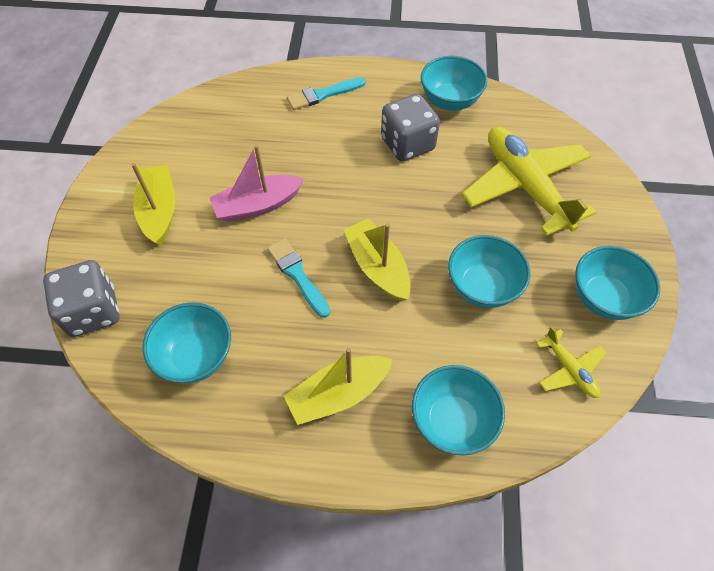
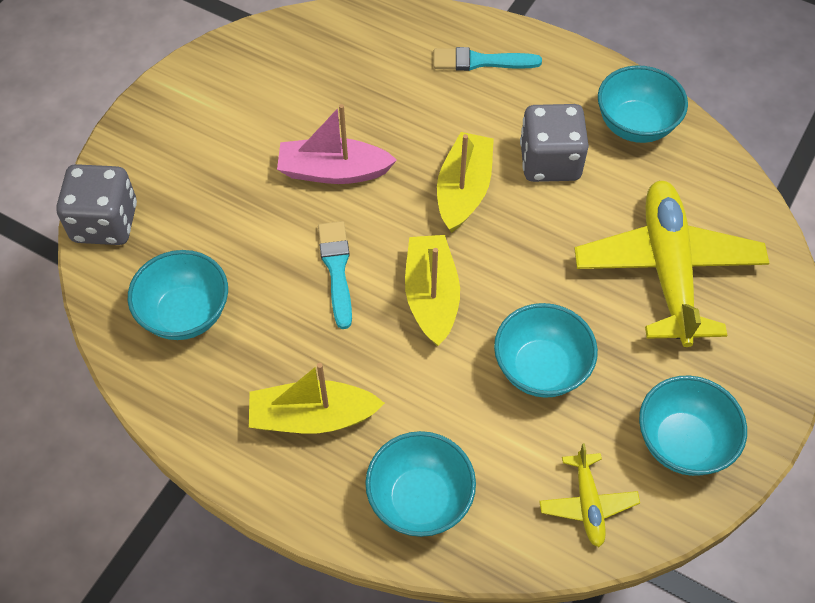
camera: 25 degrees right, 0 degrees up
(159, 211) = (224, 137): yellow boat -> yellow boat (463, 190)

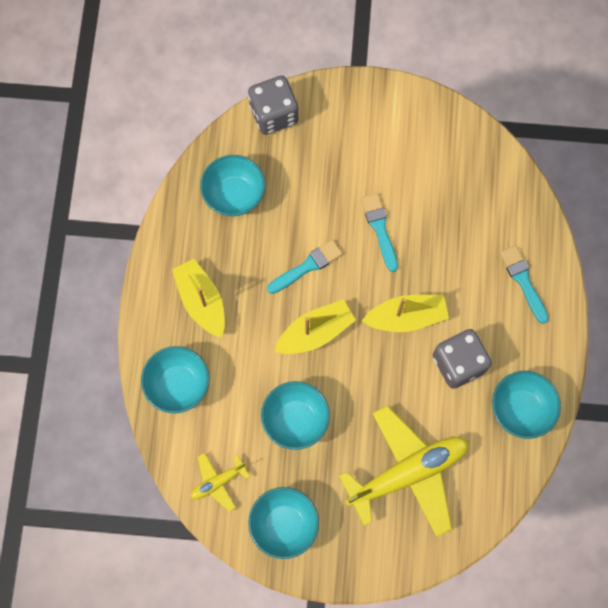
camera: 65 degrees right, 15 degrees up
(333, 171) = (380, 229): pink boat -> turquoise brush

